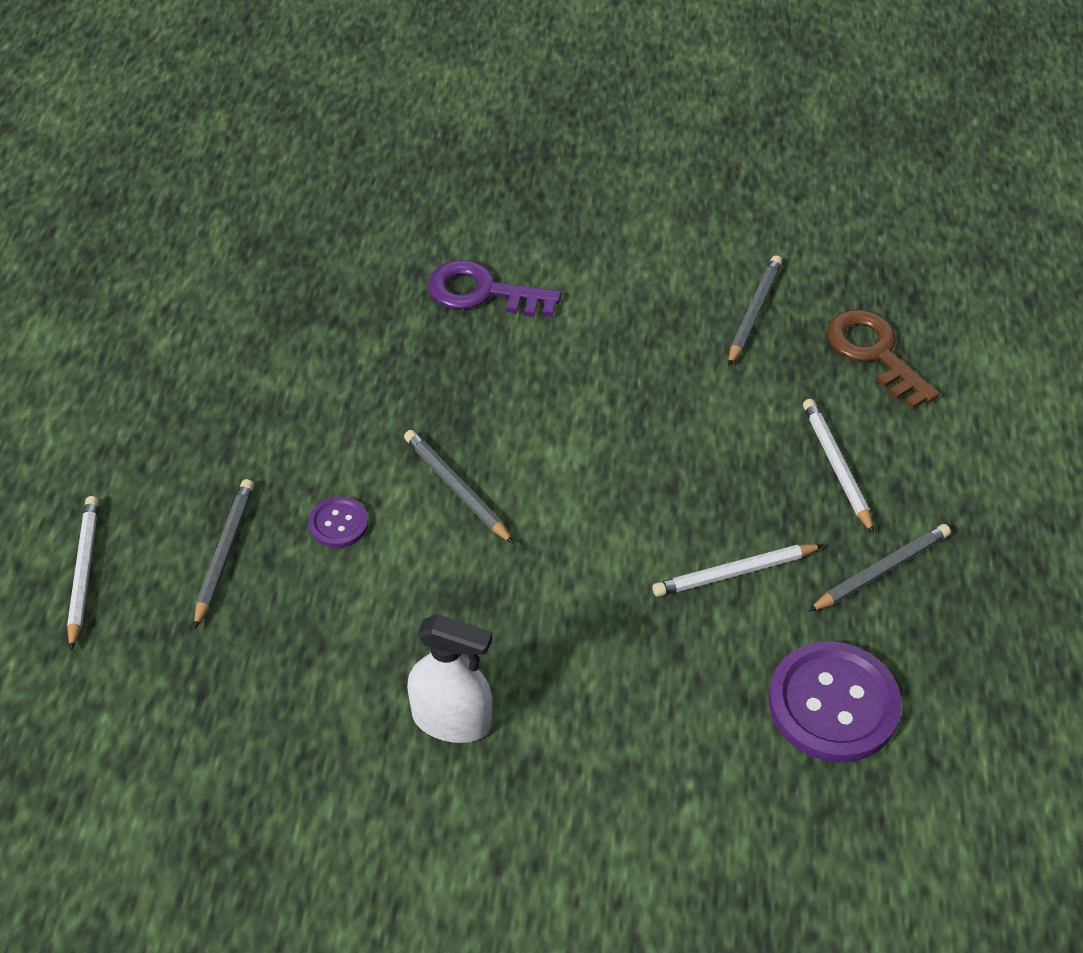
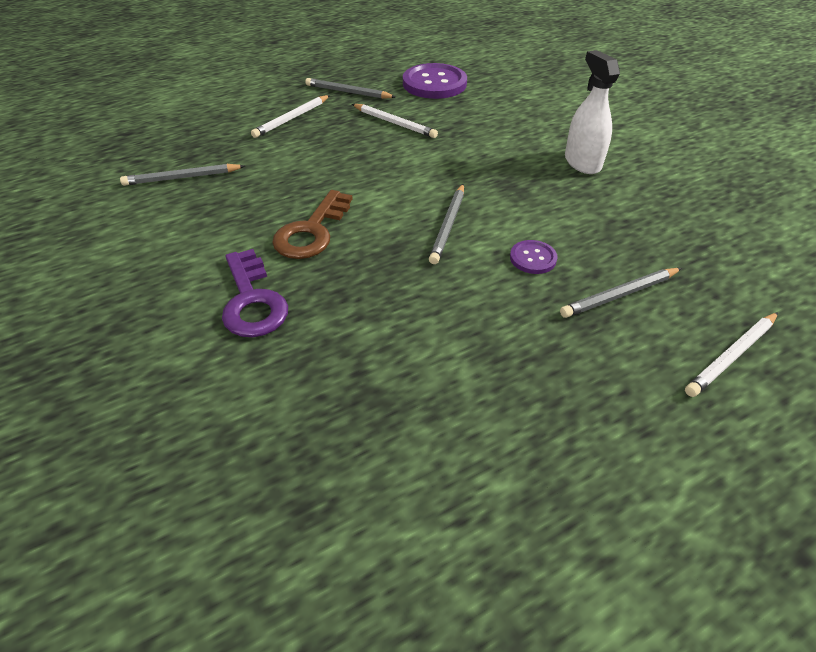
camera: 125 degrees left, 5 degrees down
(874, 353) = (189, 131): brown key -> brown key (311, 231)

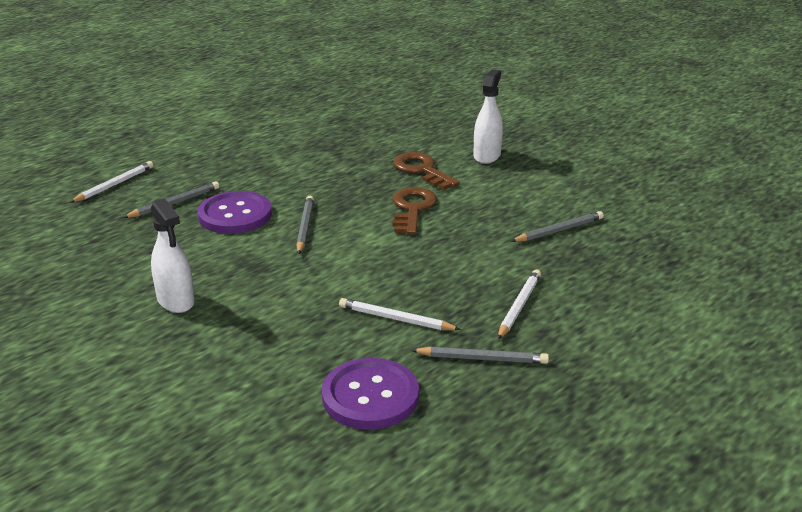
camera: 165 degrees right, 15 degrees down
(133, 316) = (487, 156): none -> white spray bottle
(252, 301) = (422, 170): purple key -> brown key
(533, 258) = (235, 215): purple button -> purple button, size x2.03

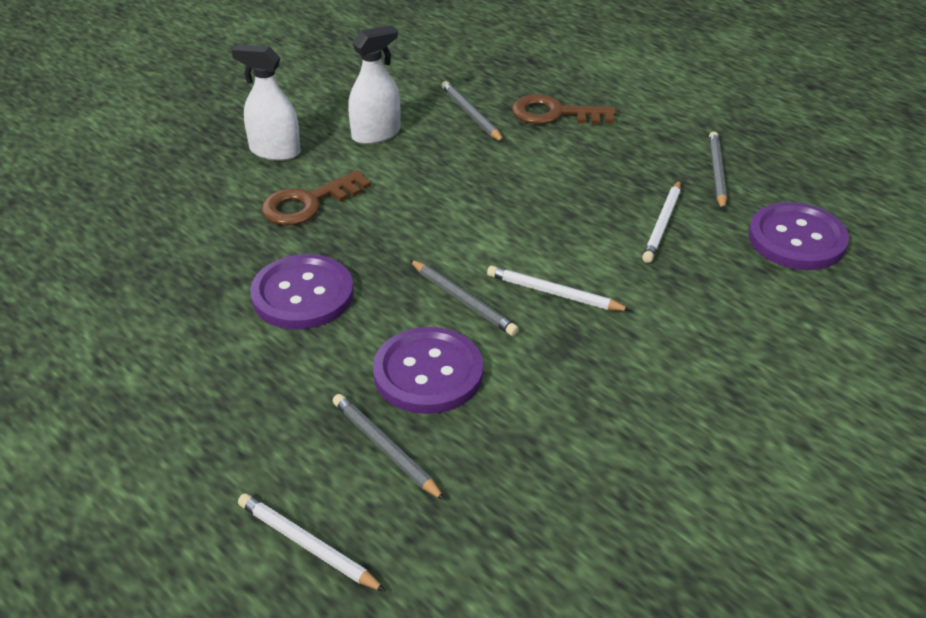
camera: 90 degrees left, 10 degrees up
(176, 300) = (661, 405): white spray bottle -> white spray bottle (376, 134)
(305, 227) = (463, 301): grey pencil -> grey pencil turned 135 degrees counterclockwise
(320, 173) = (302, 295): none -> purple button
(412, 209) = (417, 212): brown key -> brown key (554, 114)
(519, 306) = (623, 148): white pencil -> white pencil (554, 293)

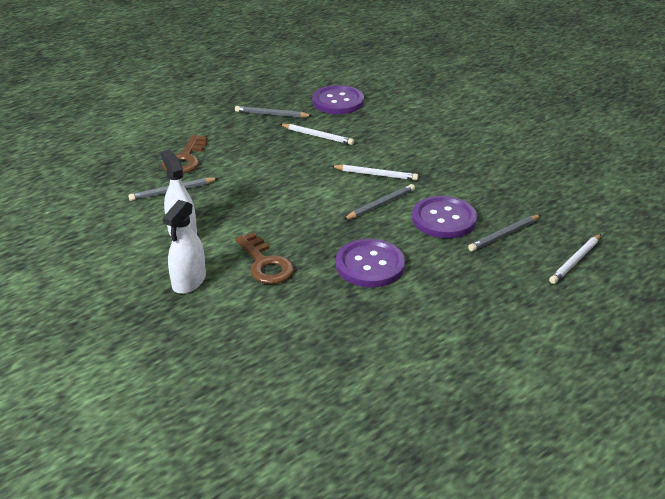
camera: 85 degrees left, 5 degrees down
(554, 293) = (376, 175): white pencil -> white pencil turned 105 degrees counterclockwise

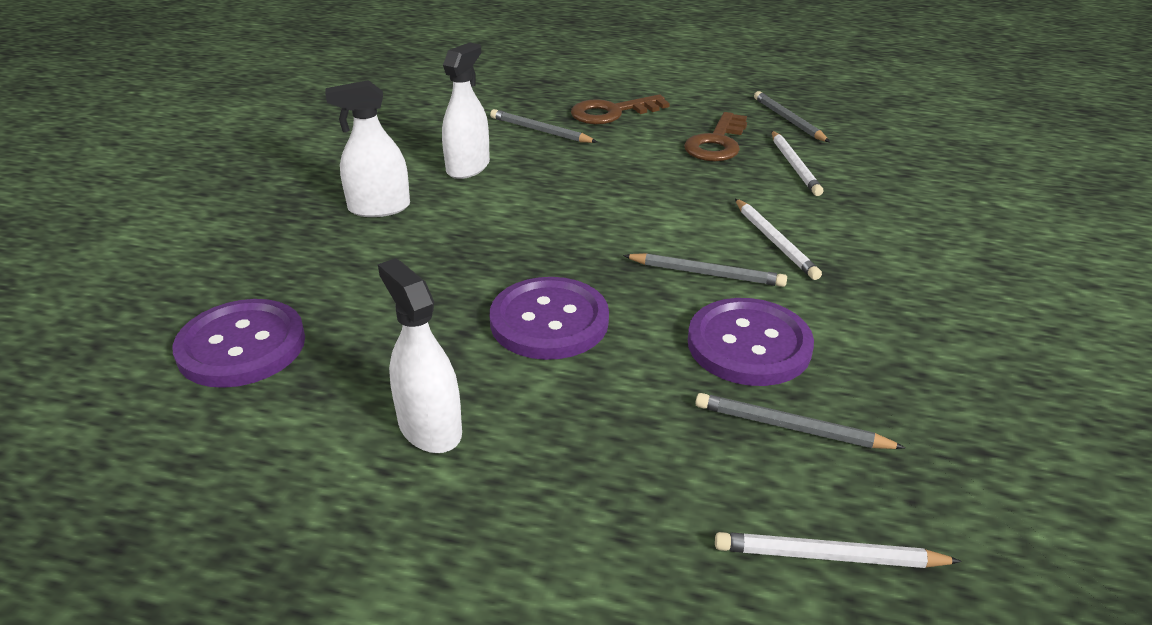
camera: 55 degrees right, 0 degrees up
(265, 264) = (464, 241): brown key -> brown key (717, 143)
(338, 102) = (900, 147): purple button -> purple button (241, 346)
(417, 331) = (430, 428): none -> white spray bottle

